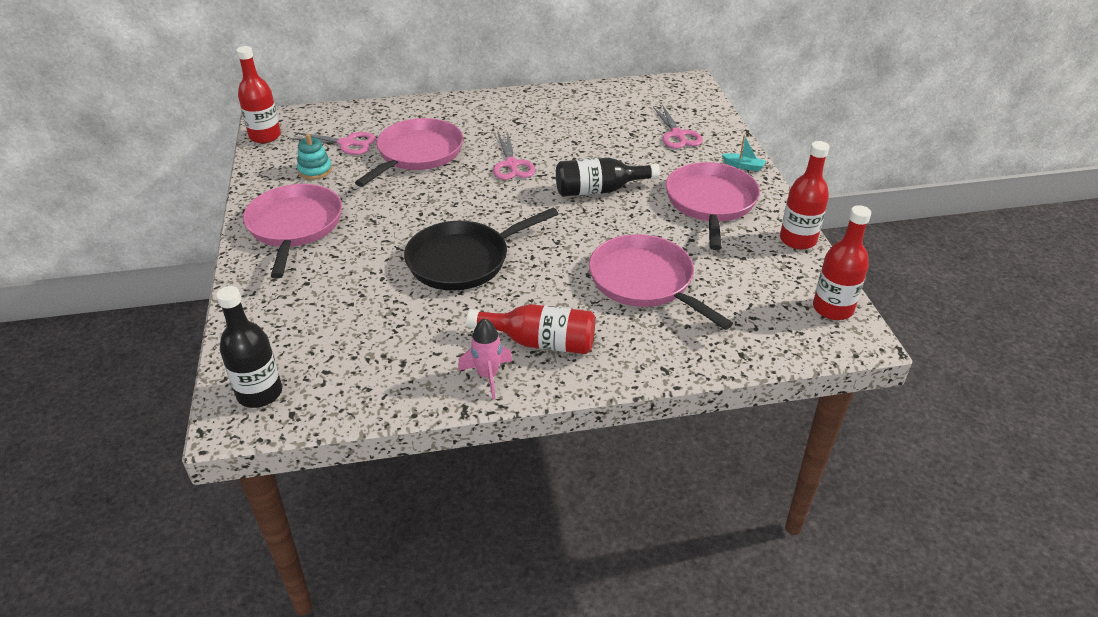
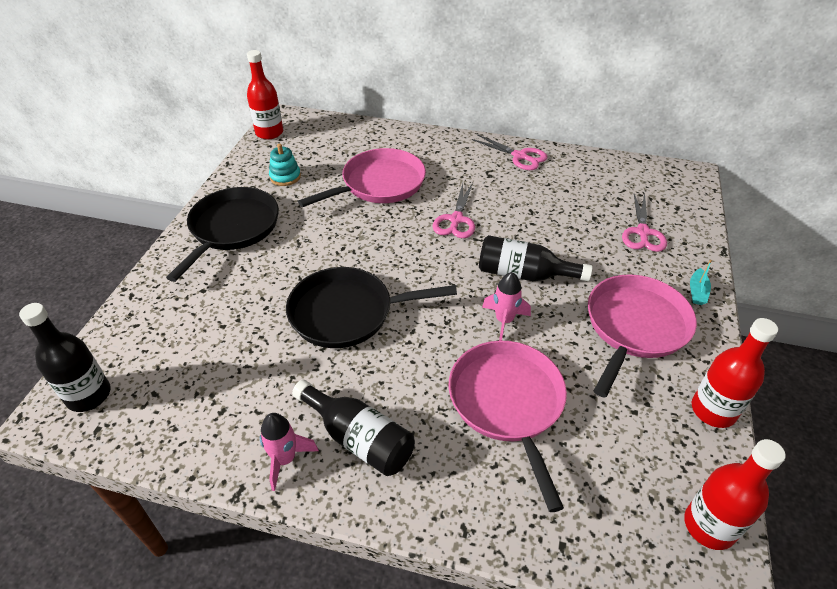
camera: 25 degrees right, 5 degrees up
(294, 226) = (232, 228): pink pan -> black pan
(347, 143) = (328, 157): pink scissors -> pink scissors (520, 156)
(540, 342) = (358, 438): red bottle -> black bottle
(605, 228) = (504, 321): none -> pink rocket
(743, 166) = (697, 292): turquoise boat -> turquoise boat turned 60 degrees clockwise

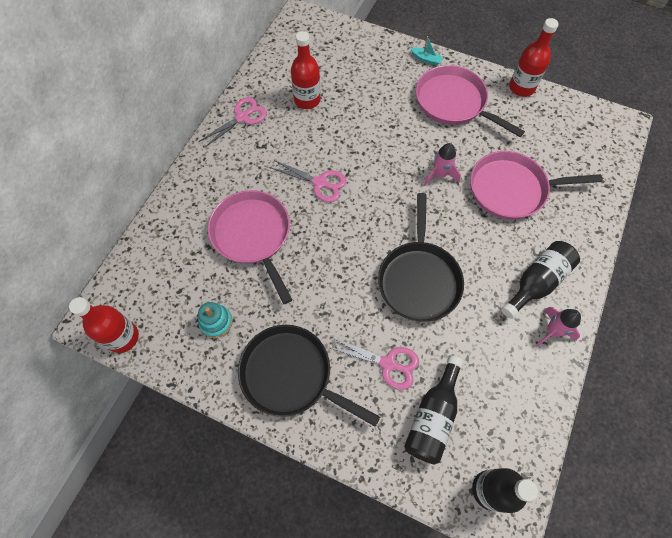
camera: 80 degrees left, 20 degrees up
(524, 274) = (394, 151): black bottle -> black bottle (433, 416)
(642, 232) = (361, 67): pink scissors -> pink scissors (388, 364)
(709, 526) = (593, 117): red bottle -> red bottle (307, 100)

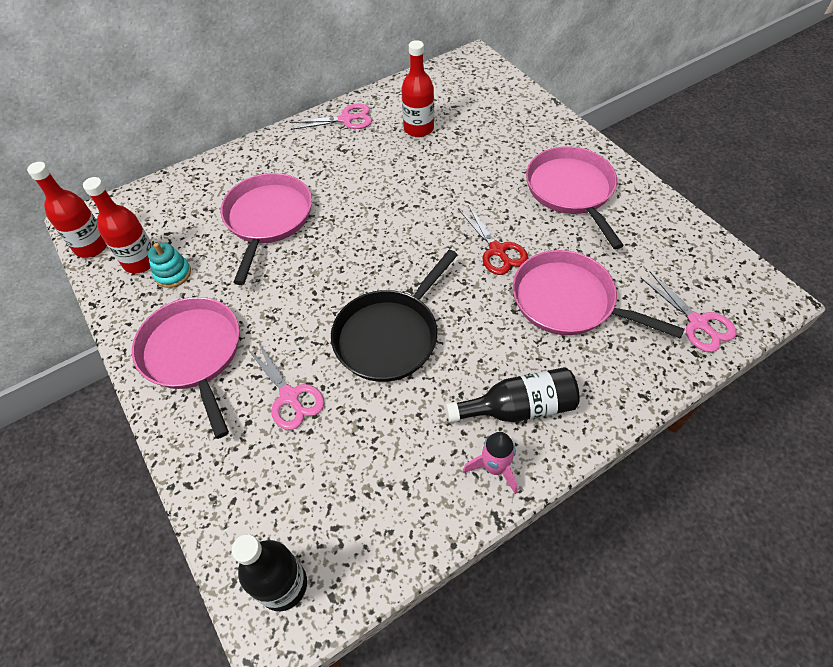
camera: 35 degrees right, 10 degrees down
(290, 375) = (193, 353): black pan -> pink pan
(320, 183) = (368, 203): pink scissors -> pink scissors (698, 323)
(426, 59) = (574, 140): turquoise boat -> none
(433, 416) = (289, 473): black bottle -> none
(440, 175) = (497, 250): pink rocket -> red scissors
(521, 88) = (666, 208): red bottle -> red bottle (141, 261)

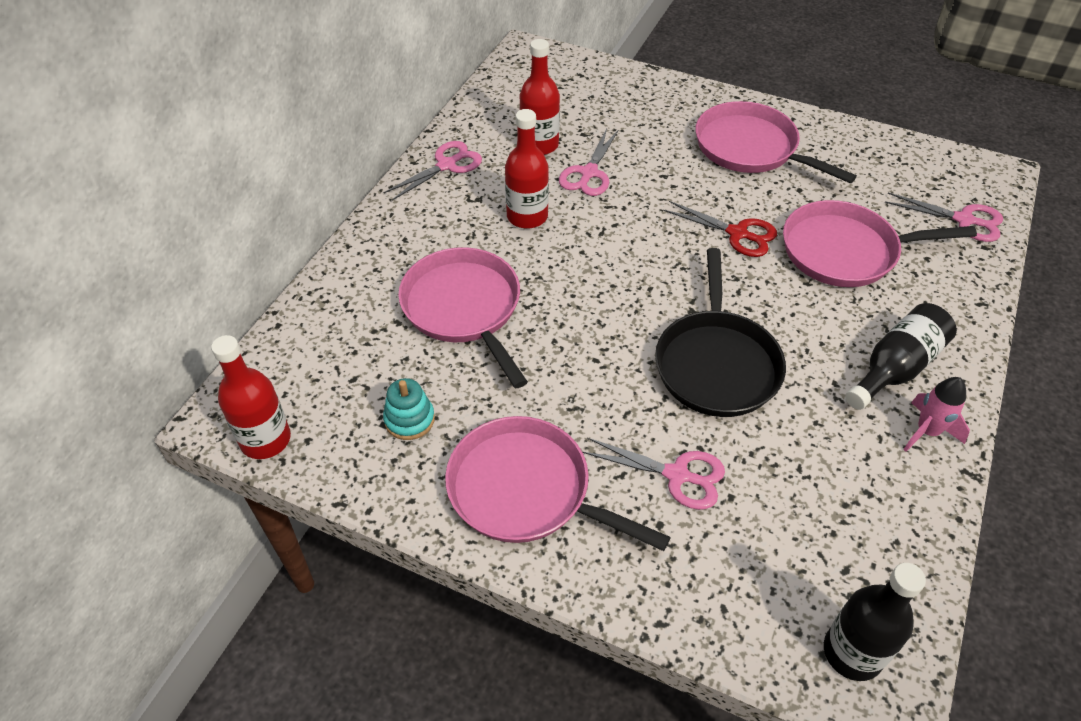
camera: 35 degrees left, 5 degrees down
(141, 261) = (352, 425): red bottle -> red bottle (527, 216)
(433, 162) = (589, 173): none -> pink scissors

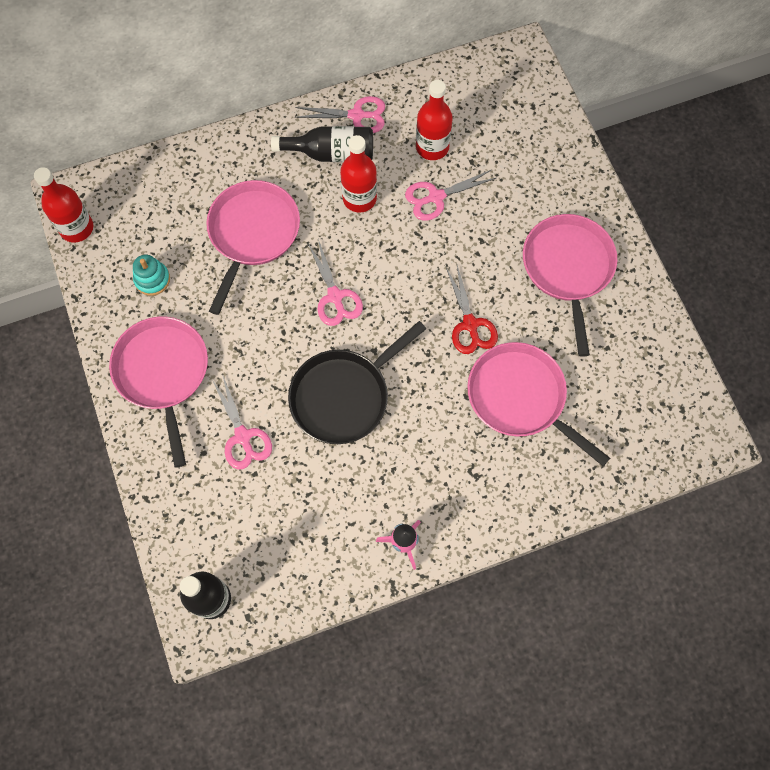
camera: 45 degrees right, 20 degrees up
(895, 368) = (440, 494): black bottle -> black bottle (331, 153)
(964, 220) = (633, 449): pink scissors -> pink scissors (335, 296)

